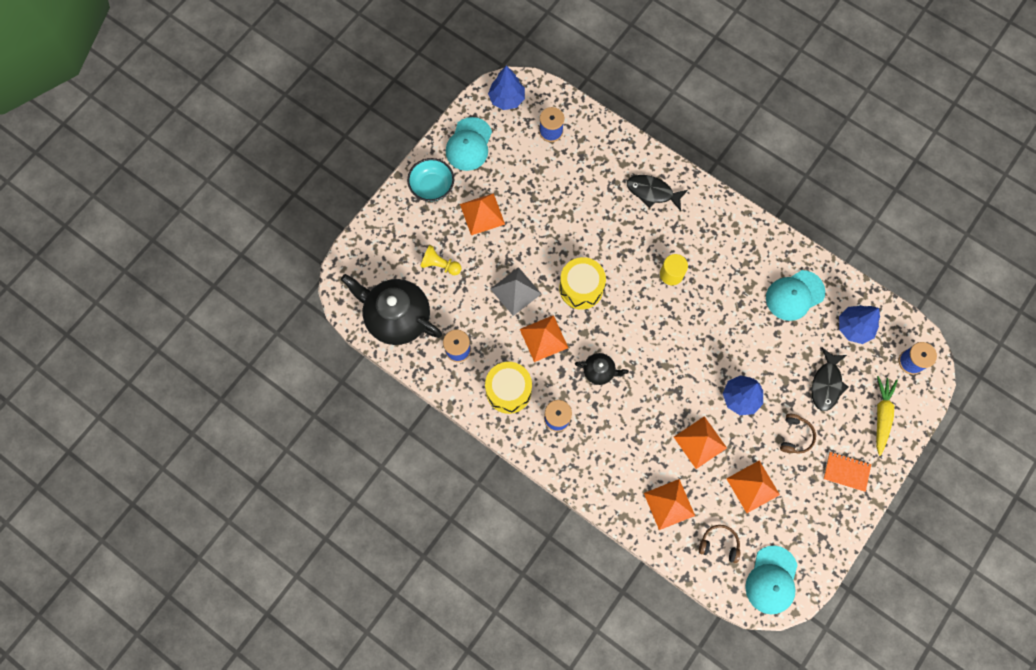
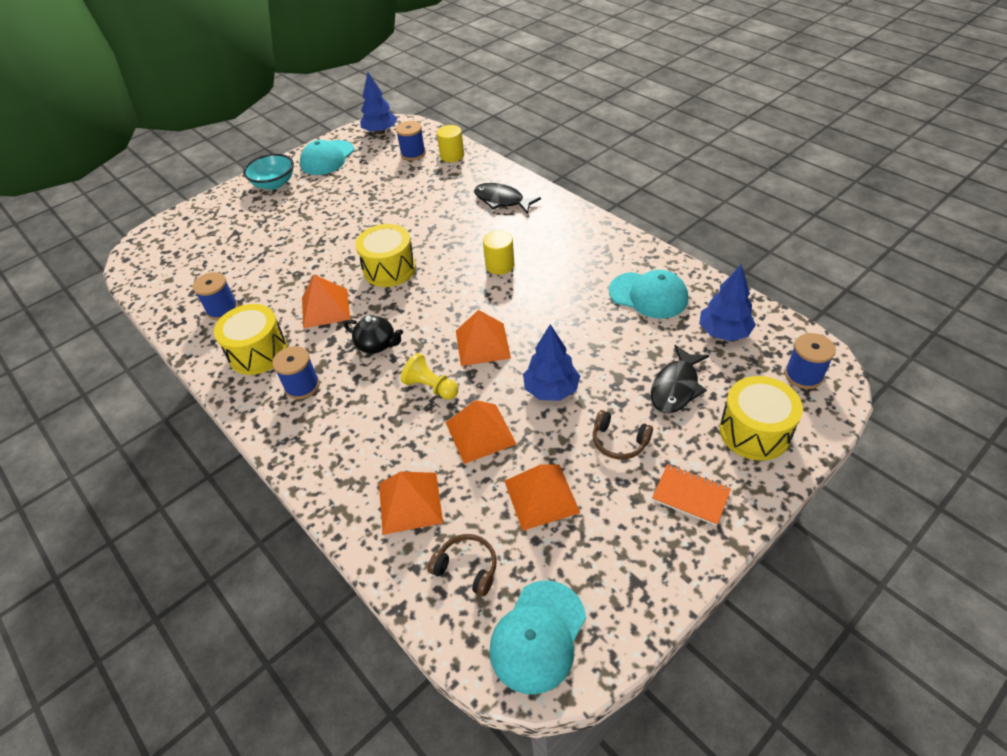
camera: 15 degrees right, 25 degrees down
(397, 317) = (174, 277): black teapot -> none
(440, 265) = (246, 239): yellow pawn -> yellow pawn (431, 387)
(482, 214) = (313, 205): orange pyramid -> orange pyramid (482, 344)
(515, 291) = (315, 266): grey pyramid -> none
(589, 131) = (452, 155): none -> yellow cylinder
(794, 295) = (648, 295): turquoise cap -> turquoise cap turned 135 degrees counterclockwise
(795, 436) = (619, 441): brown headphones -> brown headphones turned 90 degrees clockwise
(881, 415) = (754, 432): yellow carrot -> yellow drum

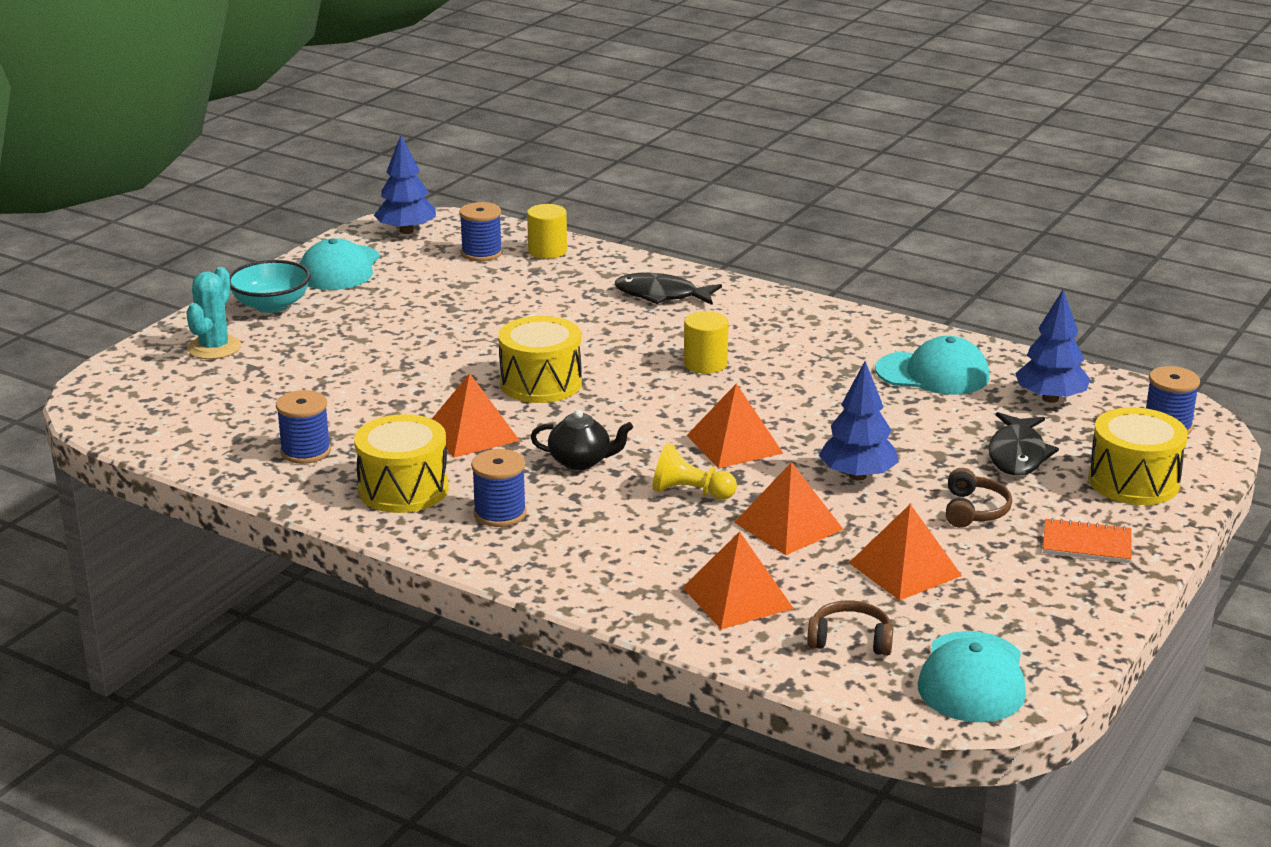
camera: 20 degrees left, 20 degrees down
(224, 214) = (214, 348): none -> turquoise cactus
(619, 441) = (974, 510): brown headphones -> brown headphones turned 90 degrees counterclockwise

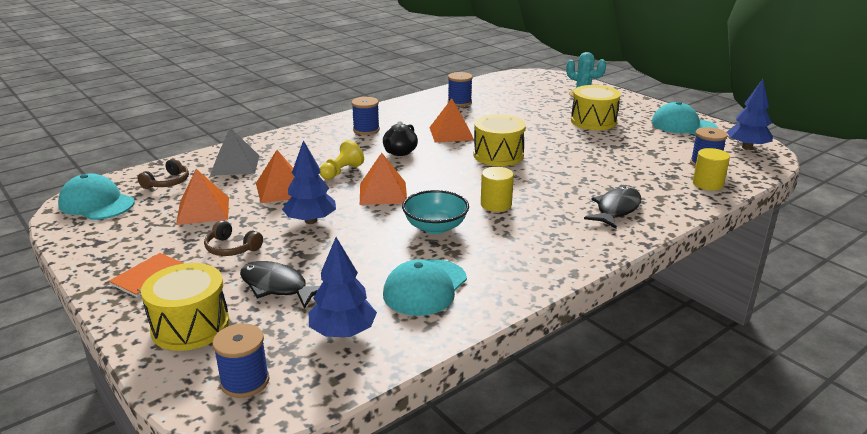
camera: 110 degrees right, 0 degrees up
(271, 305) = (632, 108): turquoise bowl -> turquoise bowl (435, 227)
(403, 489) = (407, 115): yellow drum -> yellow drum (593, 121)
(737, 598) = (235, 165): orange pyramid -> grey pyramid

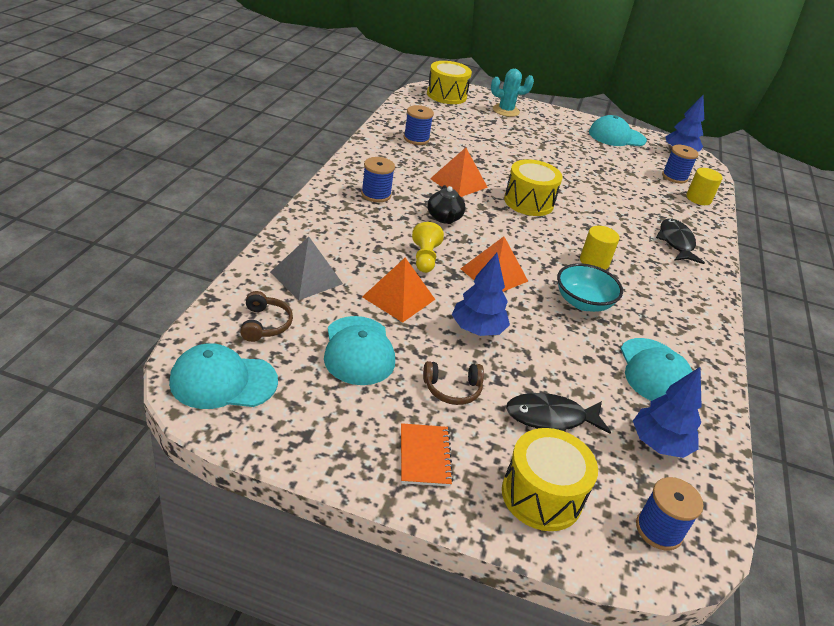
camera: 40 degrees left, 10 degrees up
(203, 210) = (358, 351): orange pyramid -> turquoise cap
(593, 121) = (551, 144): yellow drum -> yellow drum (446, 95)

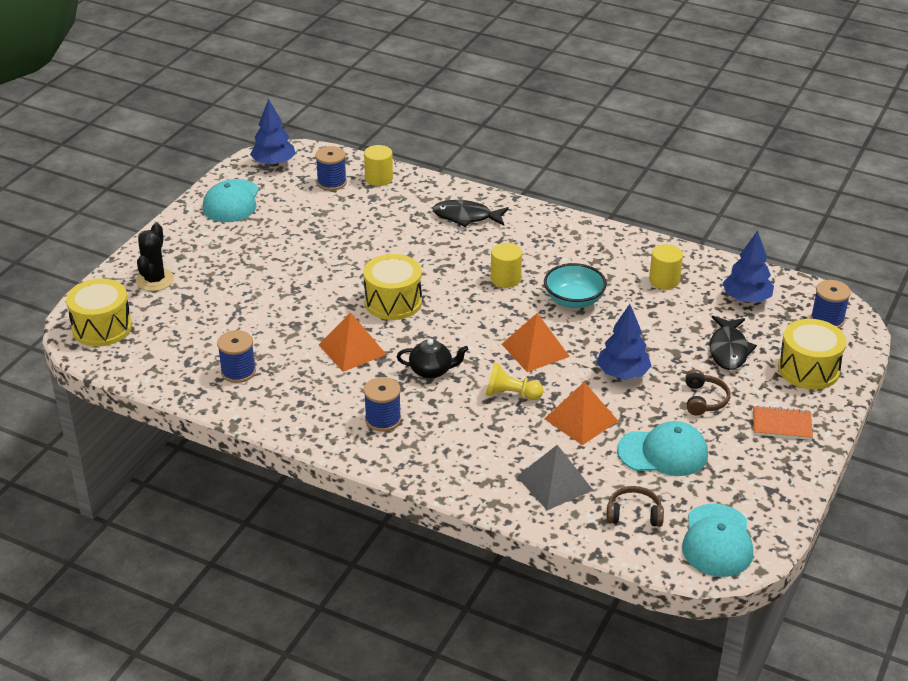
camera: 75 degrees left, 0 degrees up
(506, 111) = (155, 280): turquoise cactus -> black cactus
(655, 372) = (664, 280): turquoise cap -> yellow cylinder

